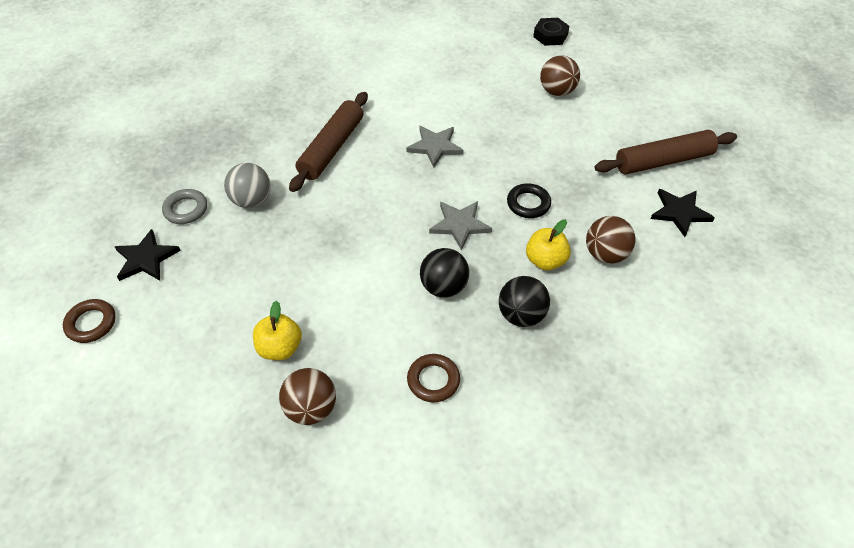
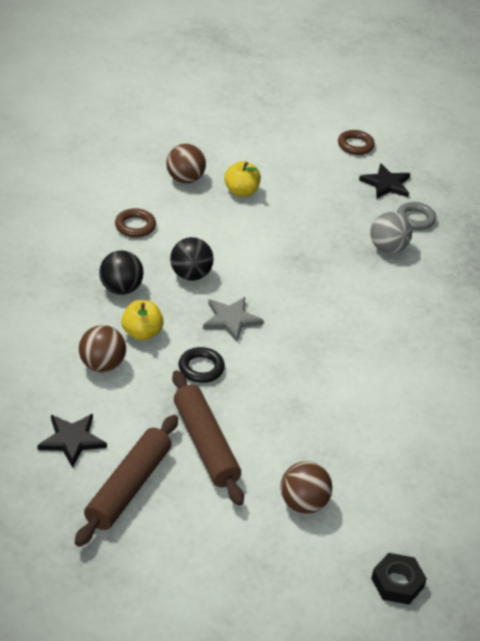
camera: 130 degrees right, 10 degrees down
(332, 148) = (399, 316): brown rolling pin -> brown rolling pin (205, 444)
(435, 146) = (330, 369): grey star -> none

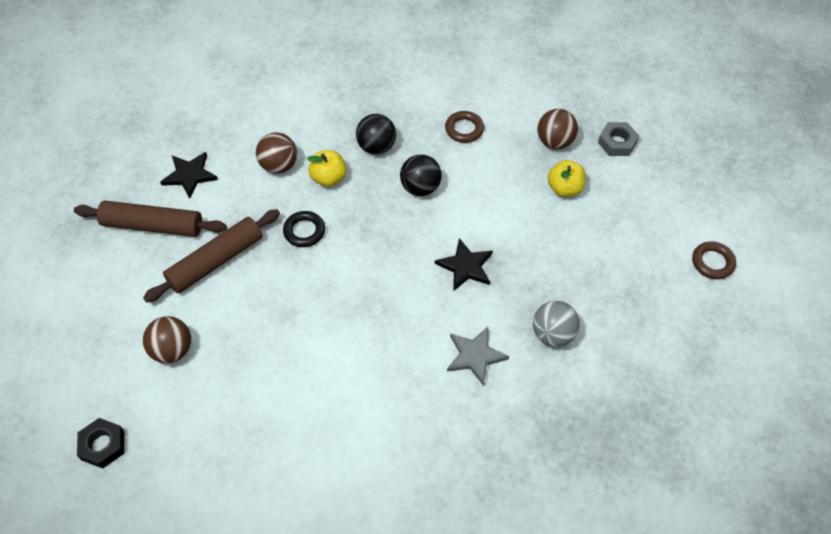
camera: 75 degrees right, 15 degrees up
(207, 147) = (617, 142): none -> grey nut
(231, 320) = (376, 234): grey star -> grey star (475, 356)
(386, 184) = (663, 307): black star -> black star (465, 266)
(415, 219) = (619, 349): grey ring -> none

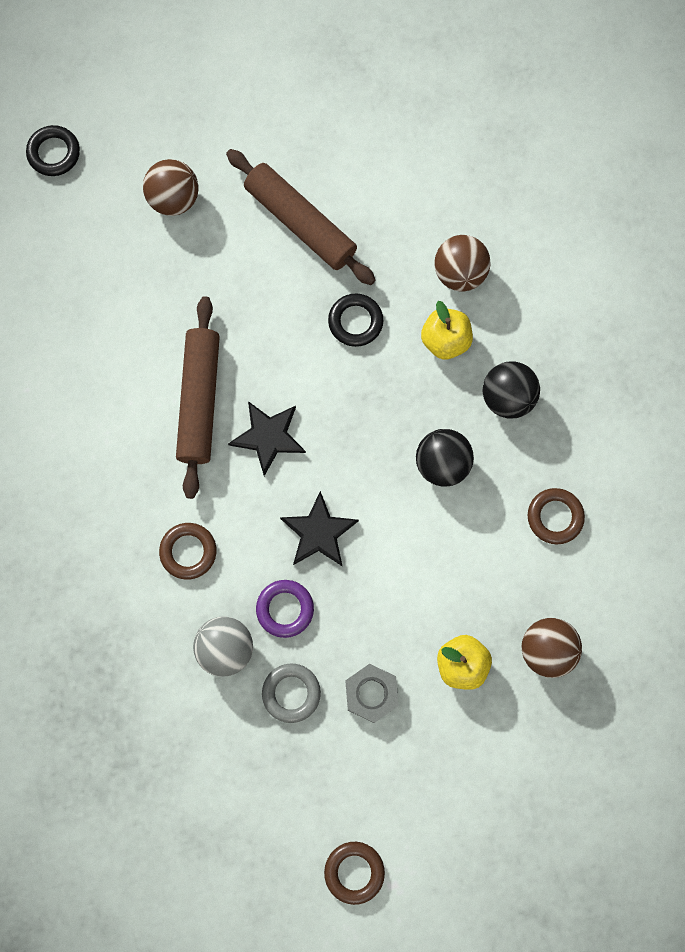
camera: 85 degrees right, 20 degrees up
(103, 445) = (54, 153): black nut -> black ring
(153, 226) = (346, 137): brown rolling pin -> brown rolling pin (199, 400)
(189, 175) = (431, 164): black star -> black star (268, 436)
(475, 356) = (188, 551): grey star -> brown ring
(523, 292) = (285, 609): none -> purple ring
(586, 292) = (291, 693): none -> grey ring
(617, 142) = (556, 743): grey nut -> grey nut (371, 693)

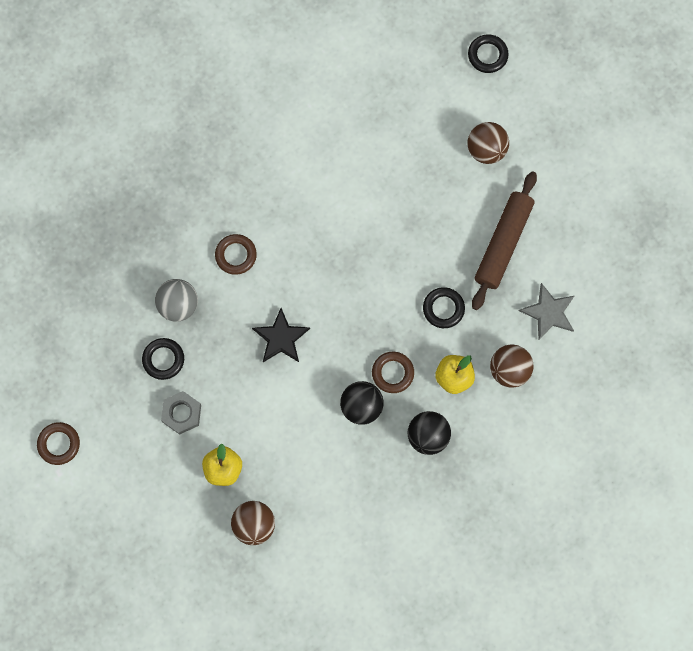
camera: 70 degrees right, 0 degrees up
(199, 400) = (345, 222): brown rolling pin -> none
(268, 436) = (336, 279): black star -> none
(285, 609) = (219, 334): purple ring -> none
(291, 693) = (163, 359): grey ring -> black ring
(406, 202) = (548, 312): none -> grey star
(555, 517) = (351, 499): brown ring -> brown ring (392, 373)

